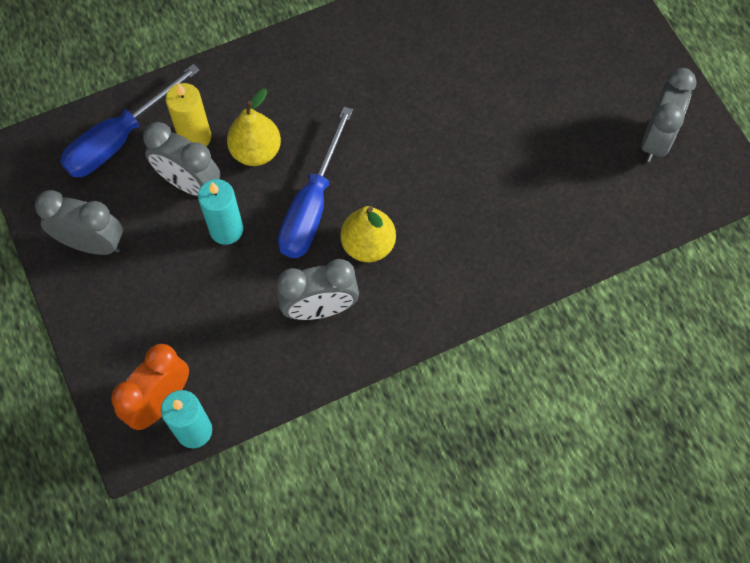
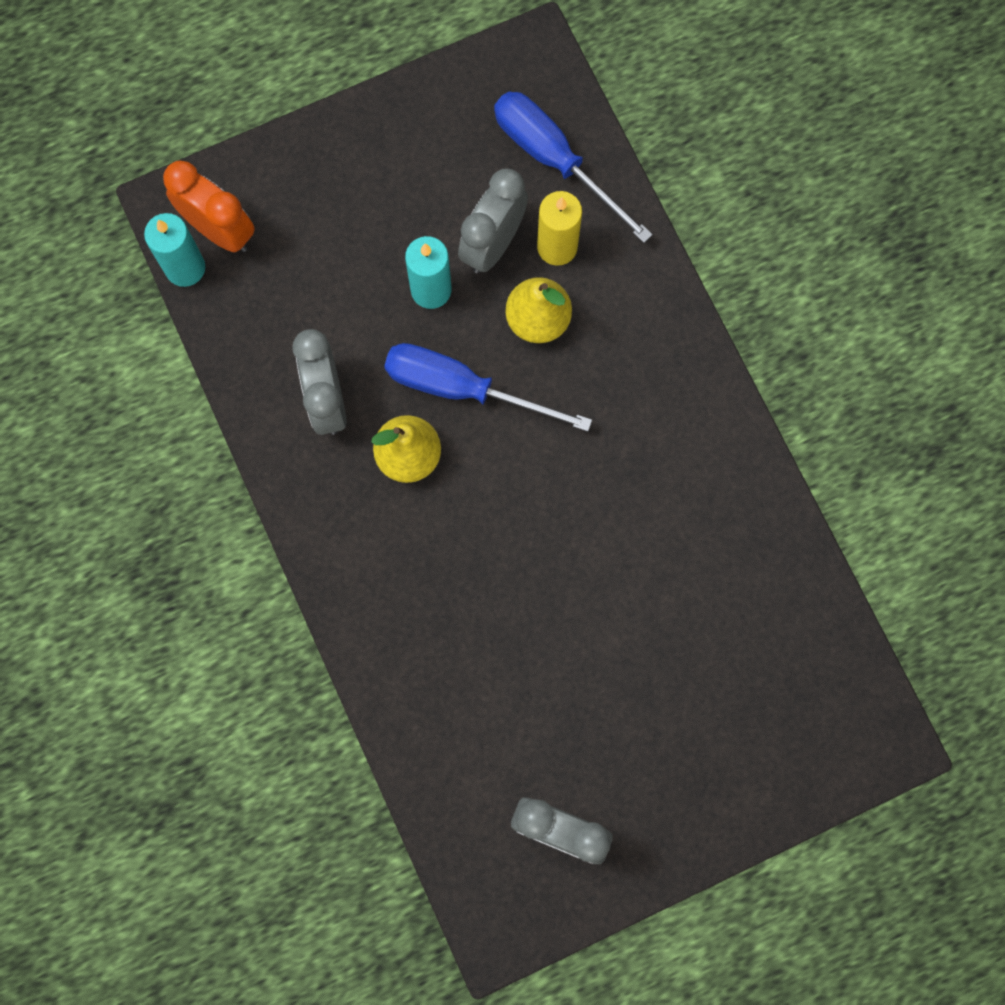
camera: 90 degrees right, 10 degrees up
(92, 243) = (414, 142): grey clock -> none

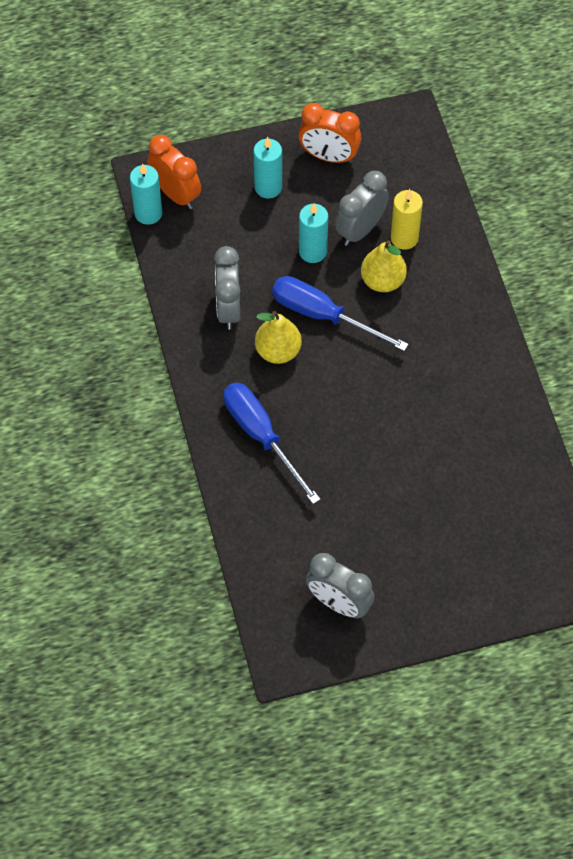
camera: 10 degrees right, 15 degrees down
(350, 198) = (268, 187): none -> turquoise candle
(428, 134) = (329, 156): none -> orange clock
(554, 160) = (412, 184): blue screwdriver -> blue screwdriver (261, 436)

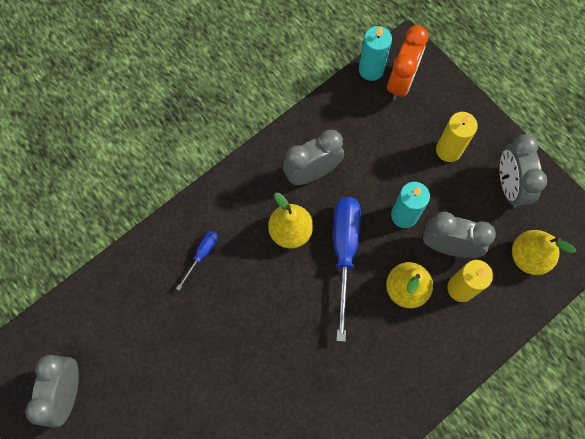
camera: 65 degrees right, 10 degrees up
(261, 436) = (202, 255): blue screwdriver -> blue screwdriver, size x0.47
(268, 187) = (448, 150): turquoise candle -> yellow candle
(329, 156) = (509, 185): orange clock -> grey clock
(403, 173) = (528, 257): none -> yellow pear

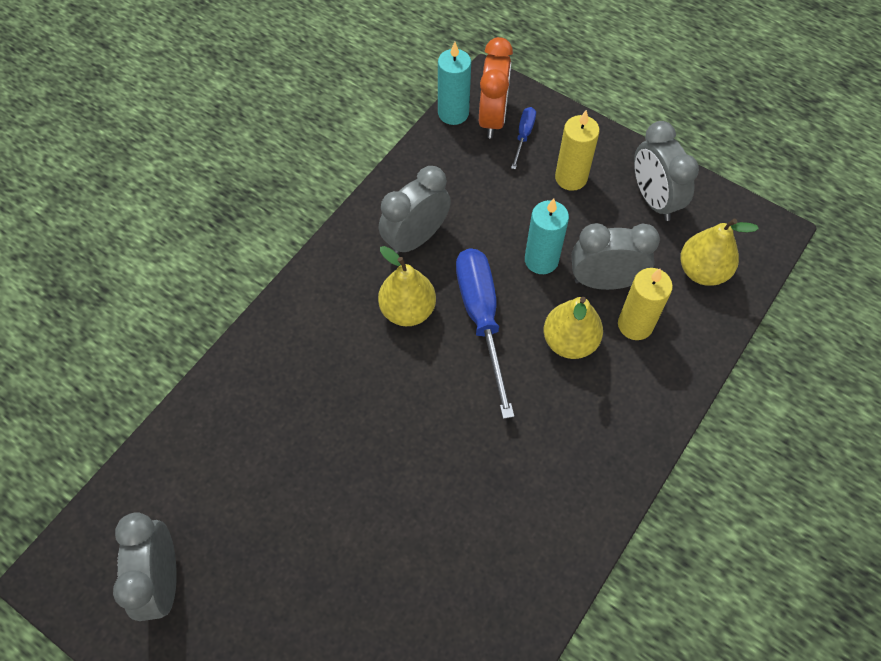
camera: 15 degrees left, 10 degrees down
(202, 255) = (302, 364): blue screwdriver -> blue screwdriver (523, 136)

